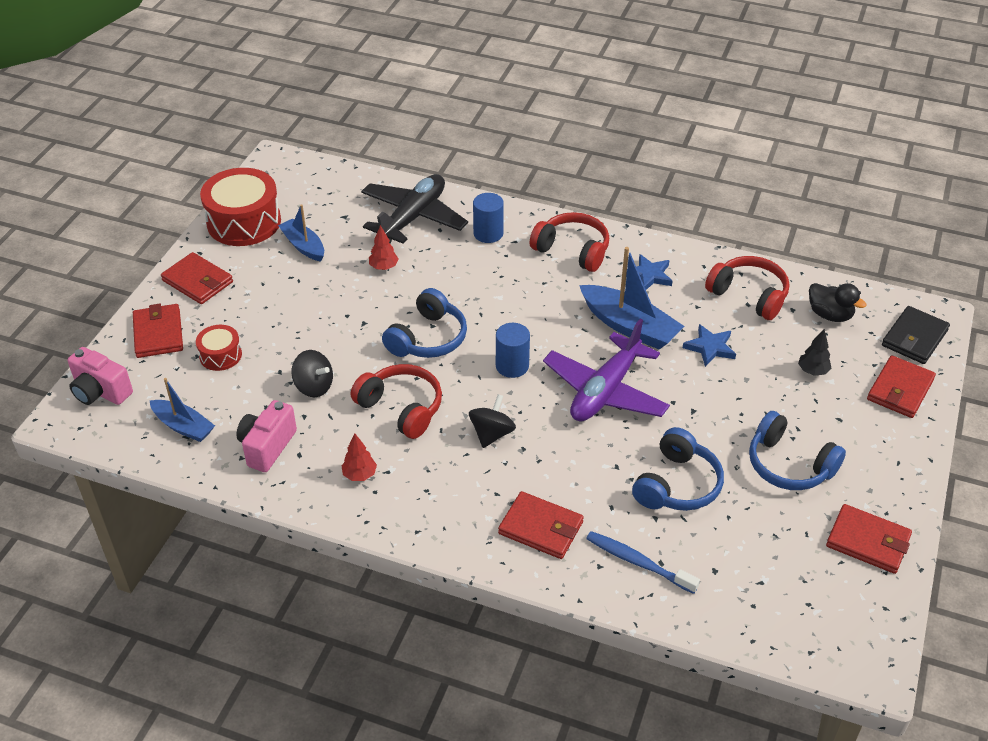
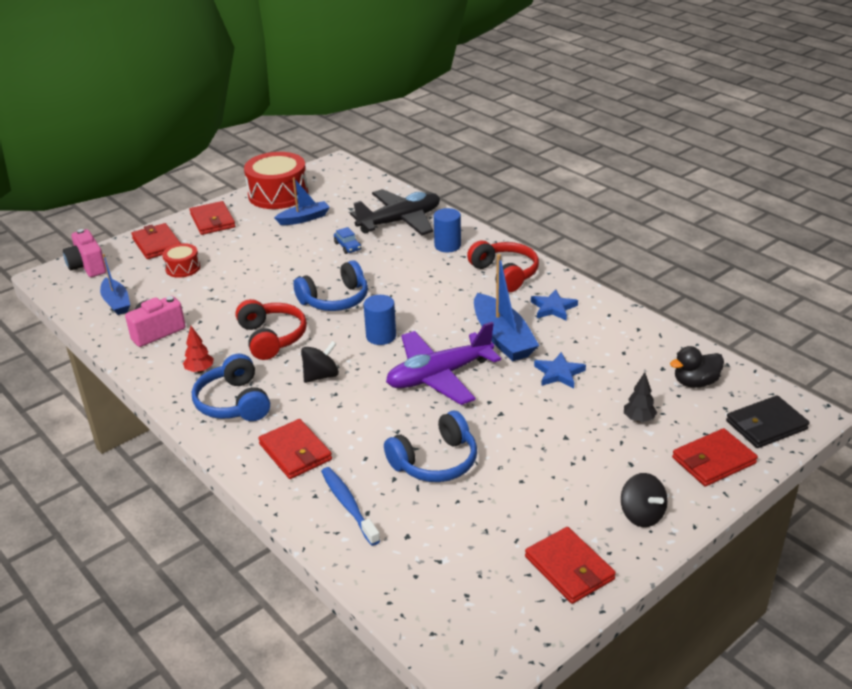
camera: 30 degrees right, 10 degrees down
(158, 333) = (157, 244): red wallet -> red wallet turned 45 degrees counterclockwise
(303, 246) = (304, 219): blue boat -> blue boat turned 75 degrees clockwise
(314, 386) = (225, 305): black spinning top -> black spinning top (641, 515)
(384, 267) = (347, 246): red tree -> blue car
(749, 295) = (630, 346): red headphones -> none
(789, 465) = (549, 482): blue headphones -> blue headphones (233, 402)
(830, 315) = (695, 382): black duck -> black duck turned 90 degrees clockwise

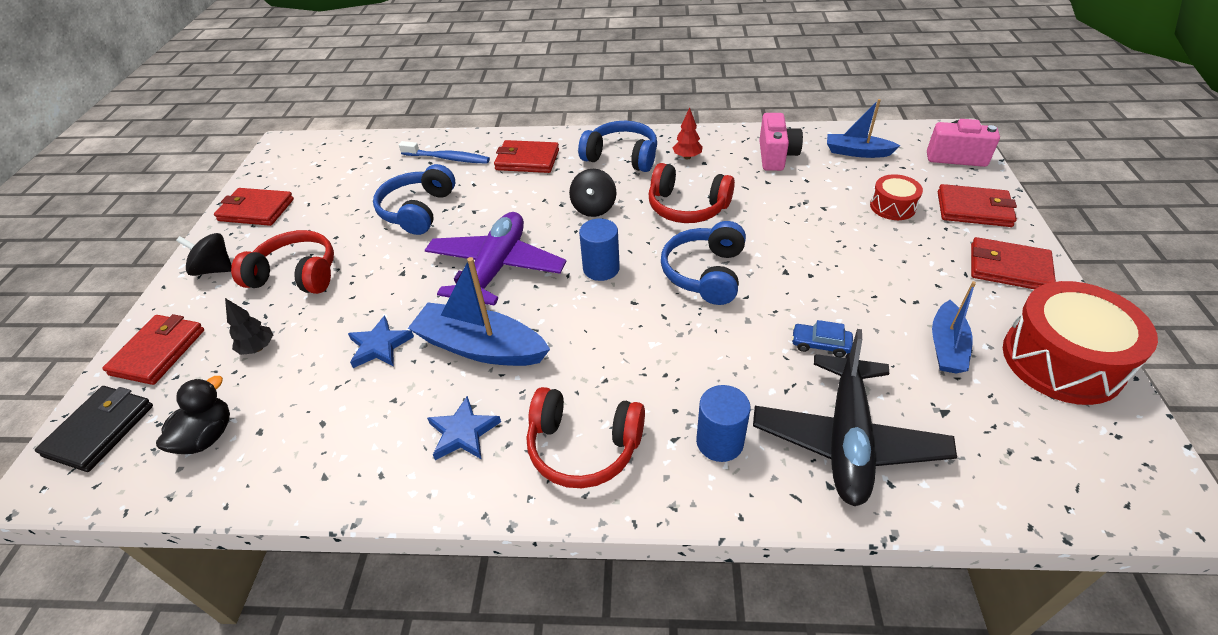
camera: 135 degrees right, 10 degrees up
(577, 463) = (296, 275): none -> red headphones

